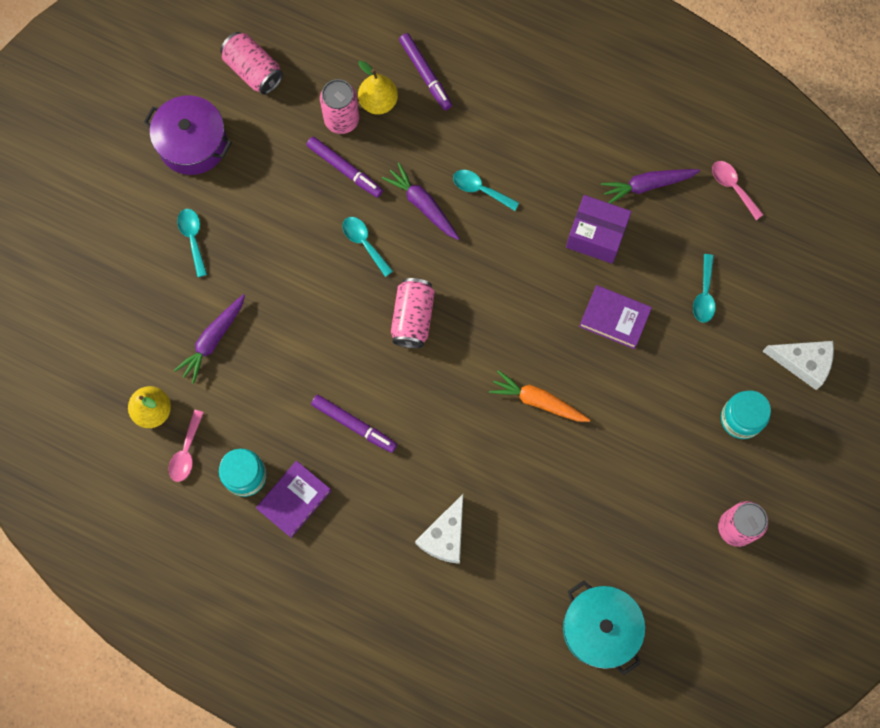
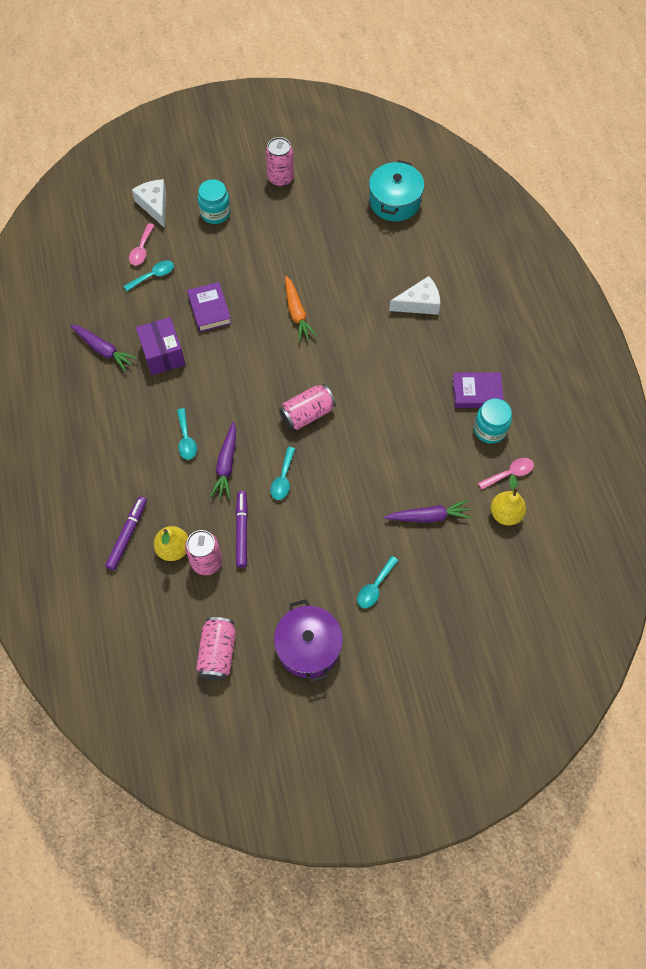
camera: 130 degrees left, 10 degrees down
(354, 425) = (403, 395): purple marker -> none
(733, 187) = (66, 305): pink spoon -> pink spoon (141, 250)

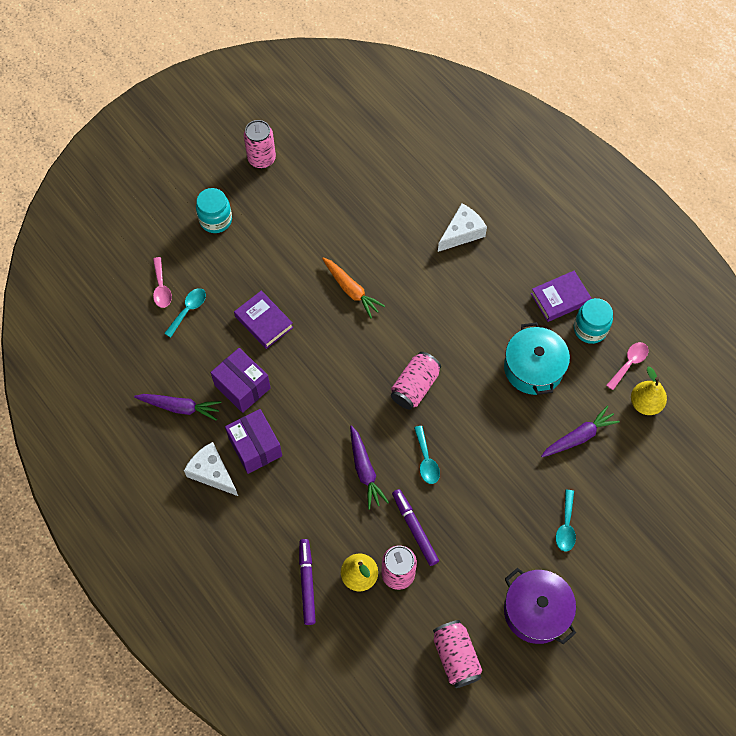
camera: 25 degrees left, 0 degrees up
(146, 407) = (255, 447): none -> purple box
(154, 205) = (149, 236): white cheese -> white cheese (212, 472)
(186, 439) = (312, 462): turquoise spoon -> none
(394, 201) = (385, 140): turquoise pot -> turquoise pot (533, 368)

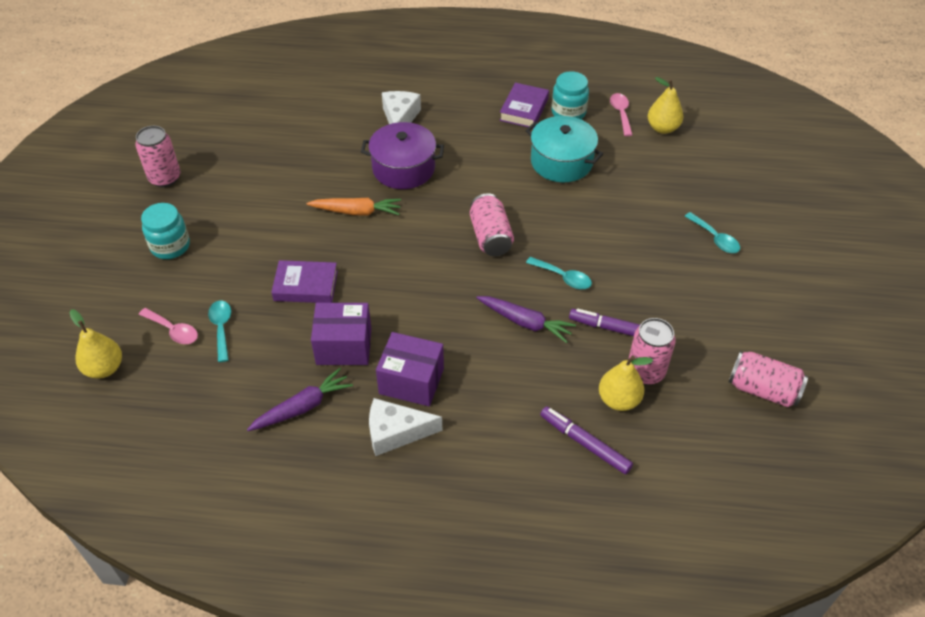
camera: 45 degrees left, 15 degrees down
(104, 282) = (104, 368): none -> yellow pear
(536, 611) = (771, 308): purple pot -> purple pot (403, 168)
(578, 437) = (648, 179): purple carrot -> none

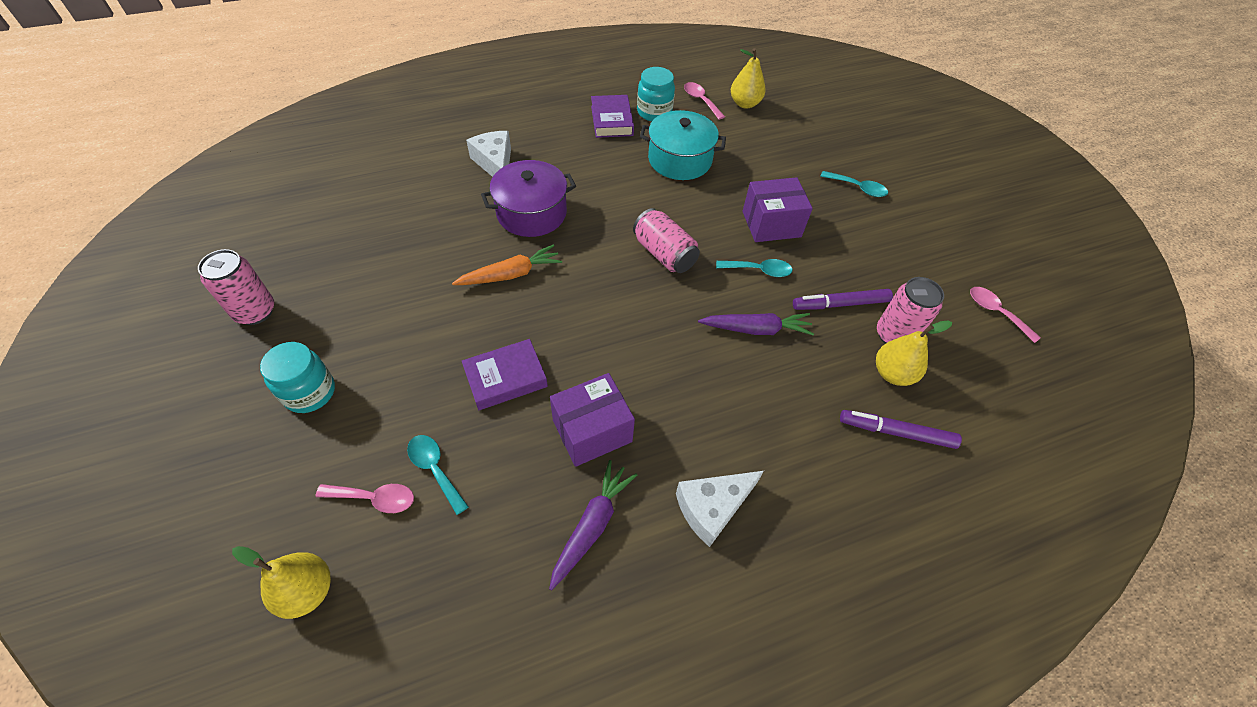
camera: 30 degrees left, 5 degrees up
(411, 381) = (689, 440): purple box -> purple box (771, 224)
(762, 390) = (996, 312): pink can -> pink spoon

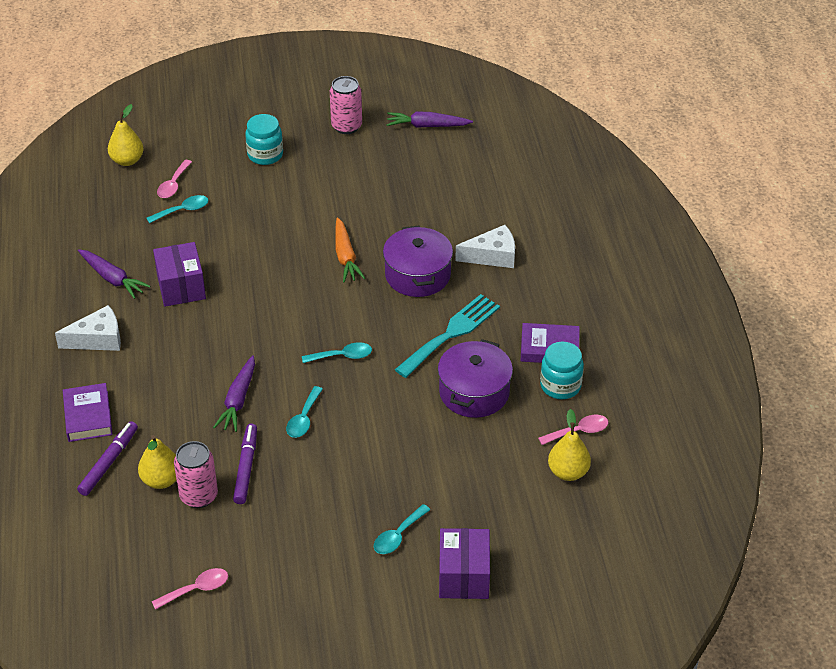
camera: 105 degrees right, 10 degrees down
(267, 234) = (427, 126): none -> purple carrot
(505, 378) = (243, 247): purple book -> purple book (88, 416)
(610, 181) = (451, 333): none -> turquoise fork
(664, 254) = (342, 356): pink can -> turquoise spoon
(680, 159) = (474, 392): turquoise pot -> purple pot
(712, 507) = (98, 339): white cheese -> white cheese turned 90 degrees clockwise
(771, 224) = (361, 444): purple box -> purple box (463, 576)

